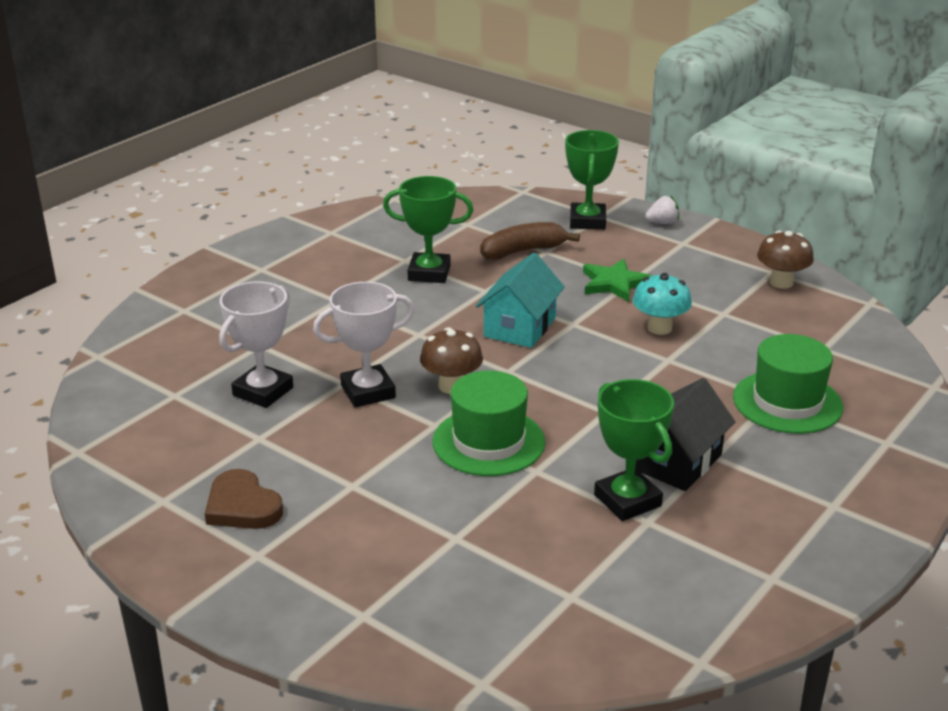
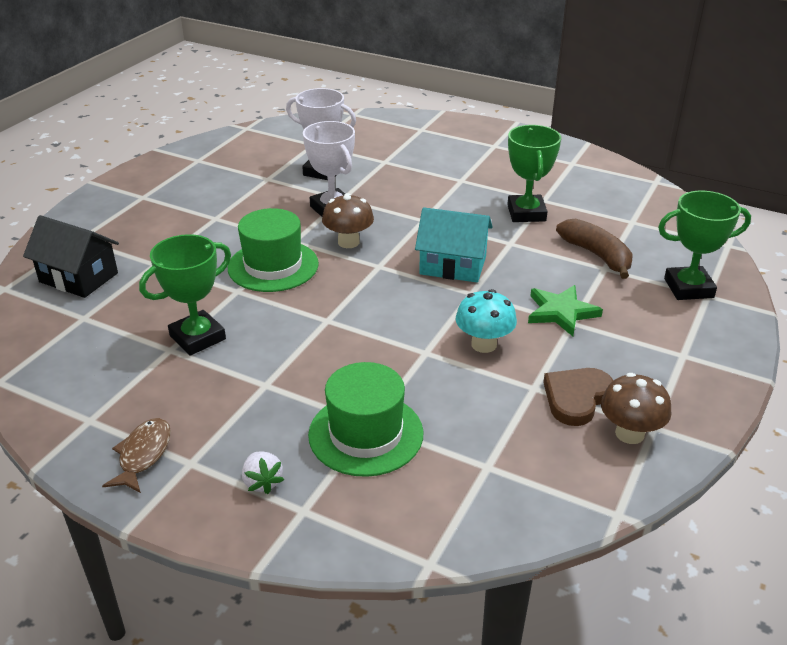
camera: 80 degrees right, 5 degrees up
(242, 506) = (191, 184): brown heart -> brown heart (576, 398)
(662, 223) = (723, 338): white strawberry -> white strawberry (262, 482)
(677, 462) = (254, 362): black house -> black house (78, 277)
(825, 536) = (143, 455): none -> brown fish

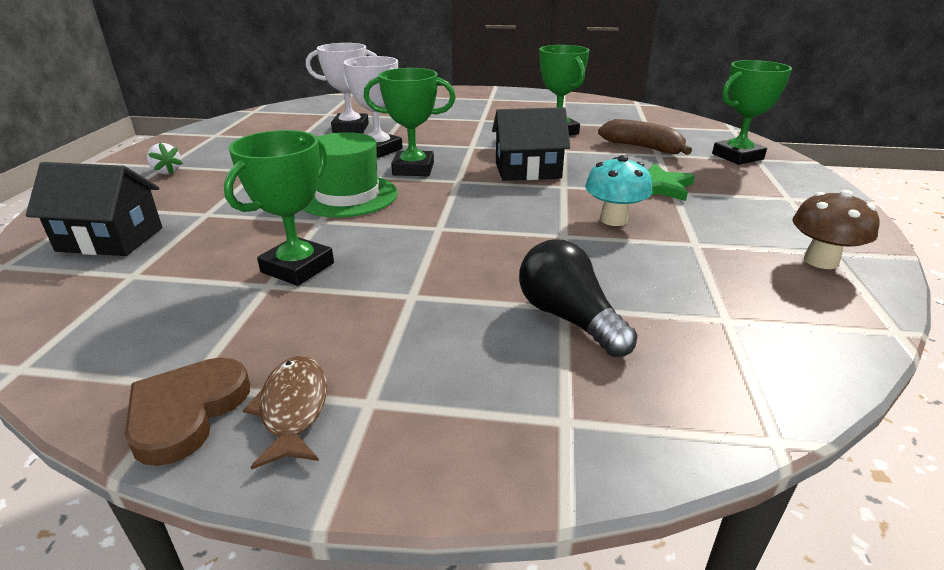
camera: 20 degrees left, 5 degrees down
(262, 482) = (485, 400): white strawberry -> white strawberry (167, 172)
(348, 242) = (413, 169): brown mushroom -> green trophy
(366, 434) = (568, 318): green hat -> black light bulb
(453, 265) = (527, 170): turquoise house -> black house
(576, 398) = (741, 243): brown heart -> brown heart (187, 412)

